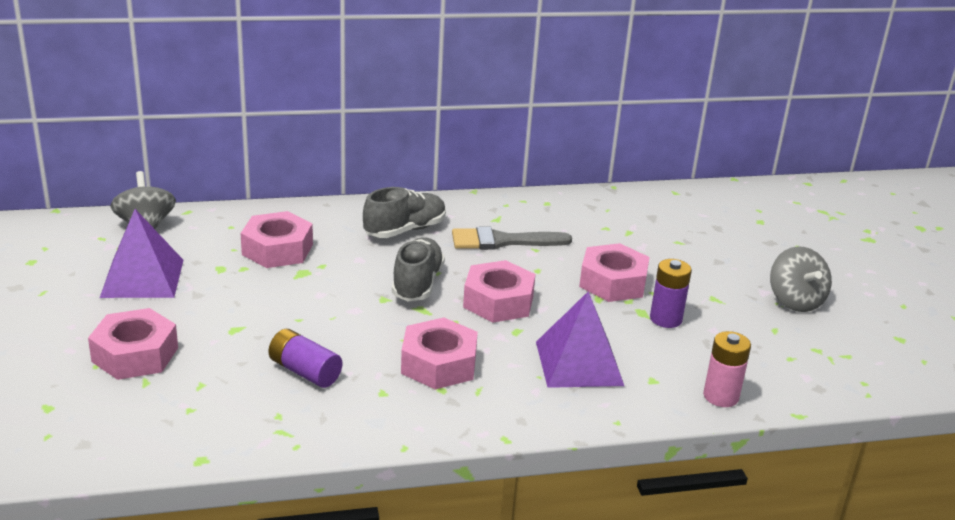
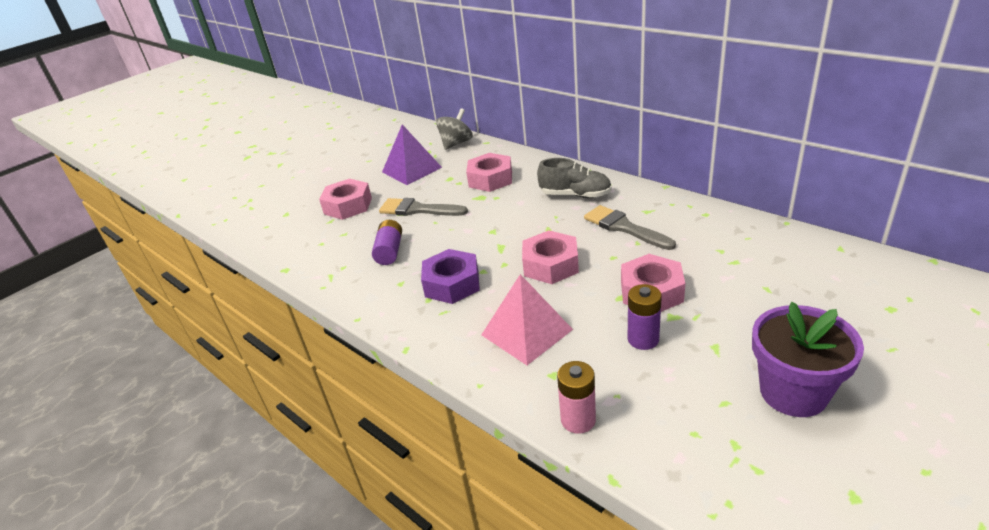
camera: 60 degrees right, 5 degrees up
(249, 316) = (418, 210): none -> grey brush
(417, 284) = (525, 231): grey shoe -> none
(439, 364) = (452, 284): pink nut -> purple nut
(579, 363) = (526, 332): purple pyramid -> pink pyramid
(795, 301) = (793, 392): grey spinning top -> purple flower pot

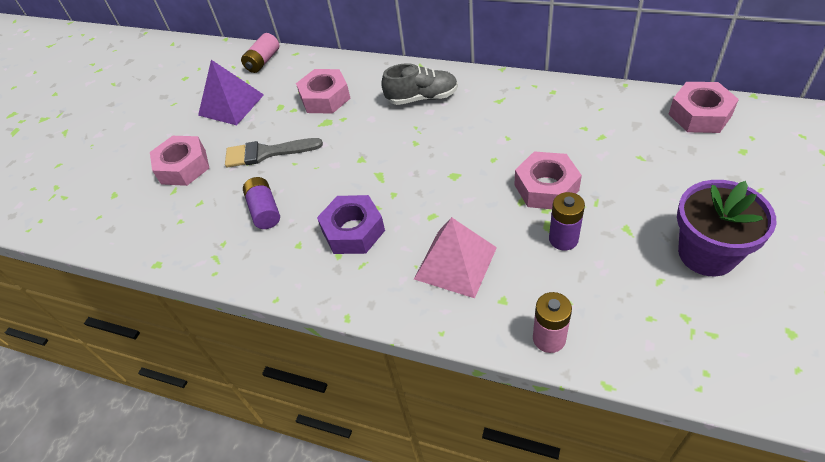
camera: 20 degrees left, 15 degrees up
(456, 143) = (263, 61): grey spinning top -> pink battery
(550, 265) = (439, 183): pink nut -> pink nut (699, 114)
(624, 227) = (487, 124): grey brush -> none

